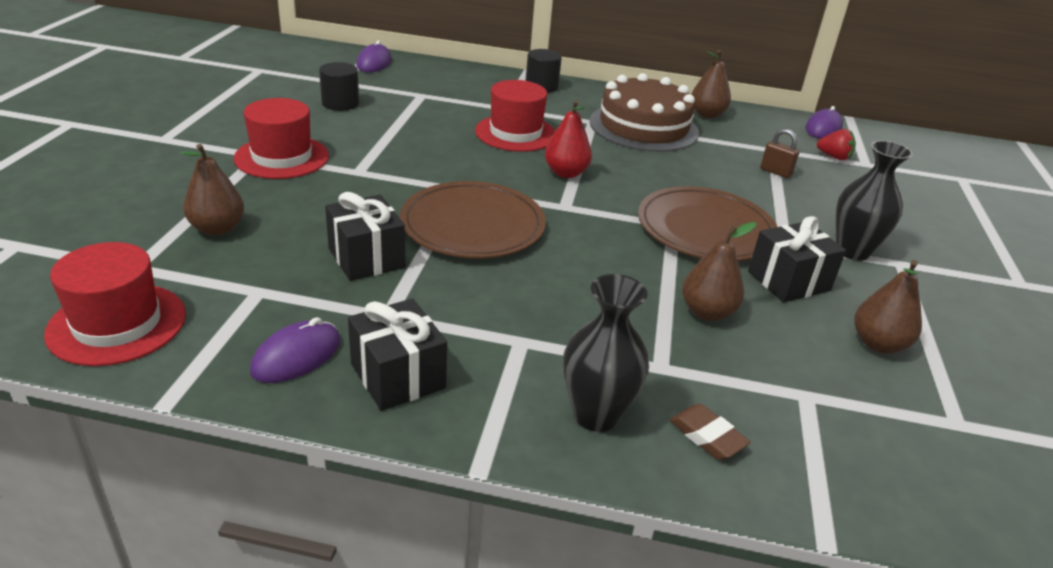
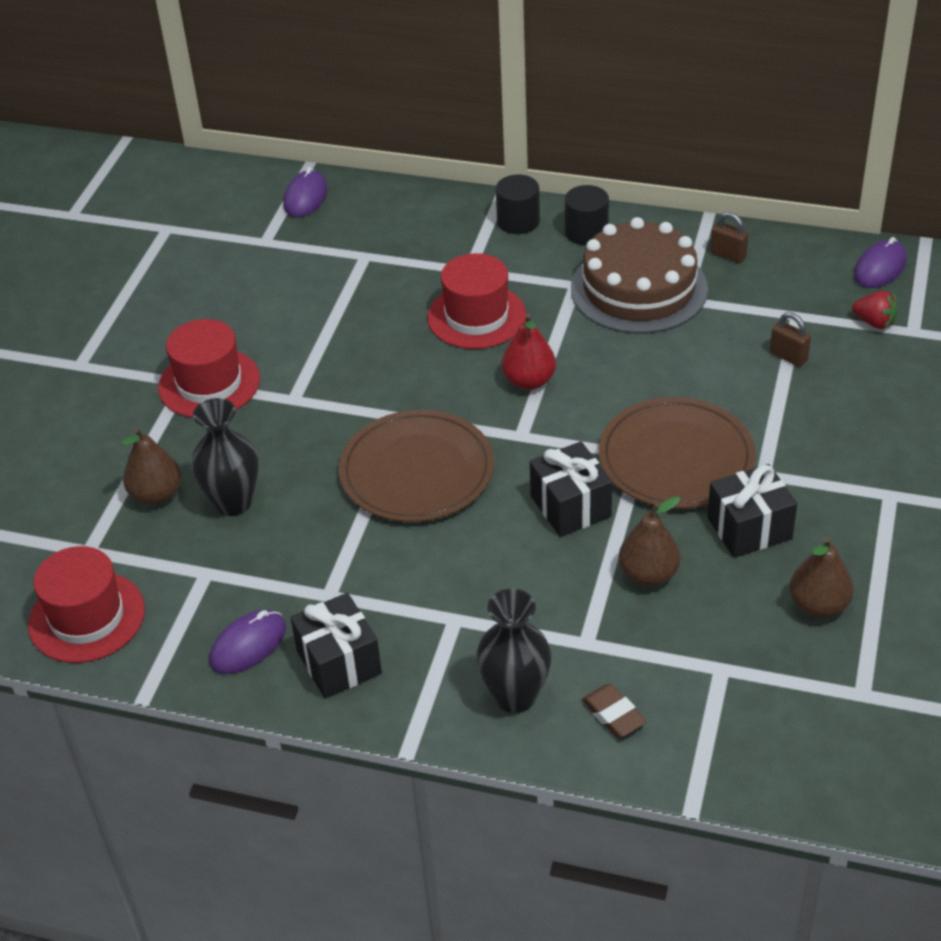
camera: 10 degrees right, 10 degrees up
(340, 103) = (268, 283): black cylinder -> black cylinder (586, 232)
(366, 258) = (306, 524): black gift -> black gift (570, 506)
(707, 114) = (728, 255): brown pear -> brown padlock
(852, 251) = (838, 480): black vase -> black vase (233, 502)

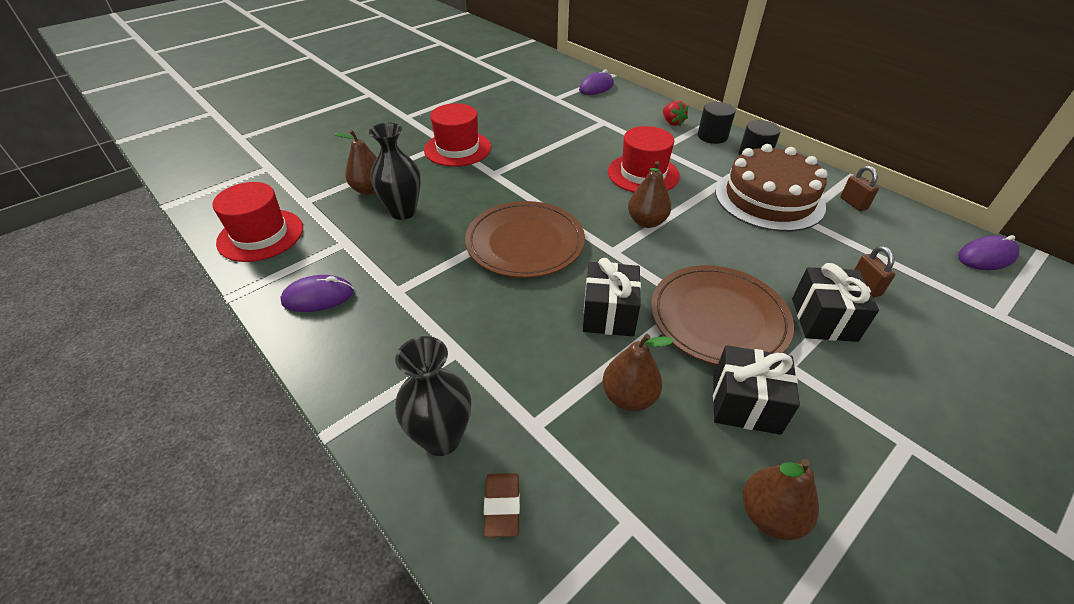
camera: 30 degrees right, 0 degrees up
(339, 662) = (355, 339): black gift -> black gift (823, 319)
(529, 381) = (646, 222): red pear -> brown pear
(874, 322) = (962, 293): red strawberry -> red strawberry (672, 123)

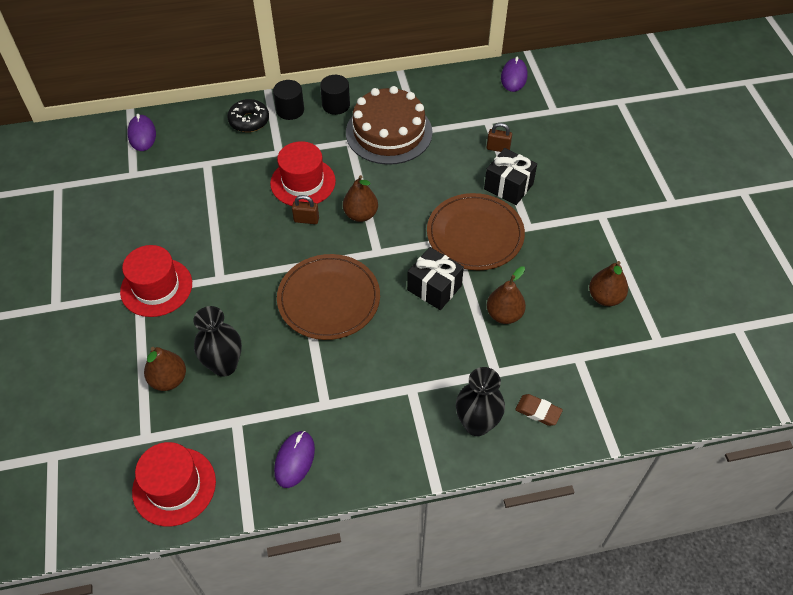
camera: 60 degrees left, 10 degrees up
(672, 123) = (249, 121): red strawberry -> black donut
(745, 404) = (541, 264): black gift -> none
(853, 203) = (427, 95): brown padlock -> brown padlock (306, 220)

